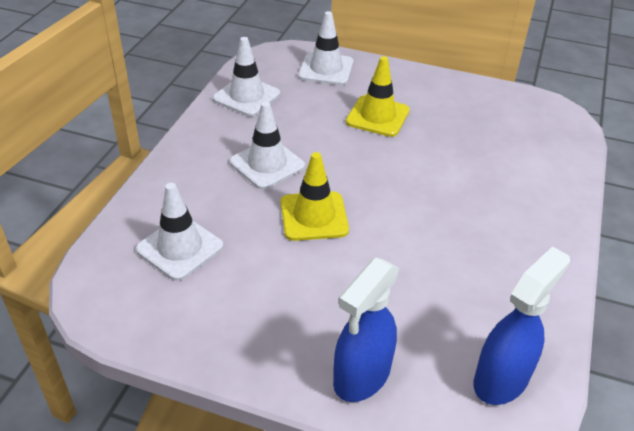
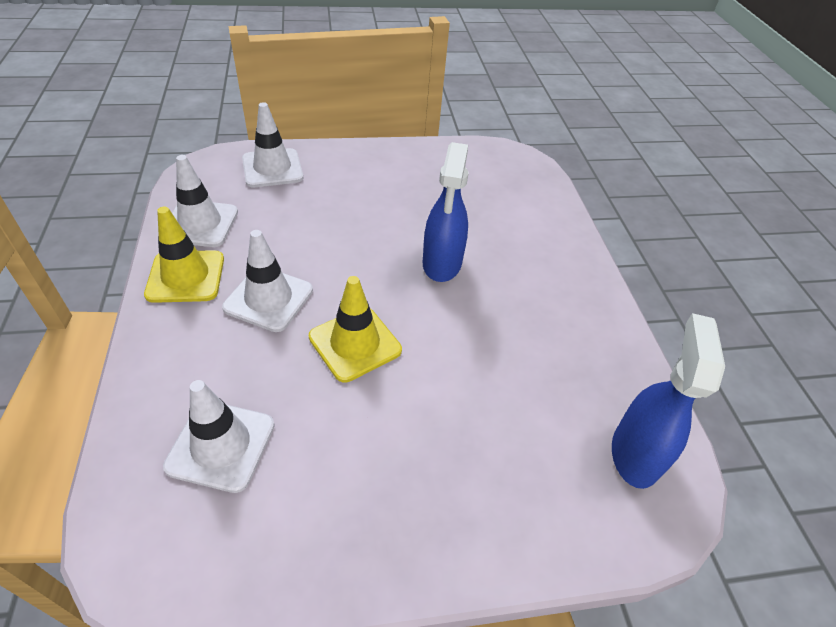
camera: 30 degrees left, 5 degrees up
(361, 376) = (512, 517): blue spray bottle -> blue spray bottle (442, 264)
(377, 116) = (355, 206): yellow traffic cone -> yellow traffic cone (186, 276)

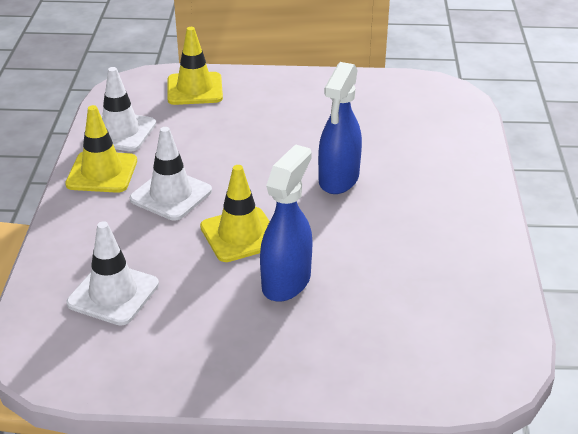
camera: 15 degrees right, 10 degrees down
(272, 168) = (195, 89): white traffic cone -> yellow traffic cone
(635, 453) = (474, 339): blue spray bottle -> blue spray bottle (286, 282)

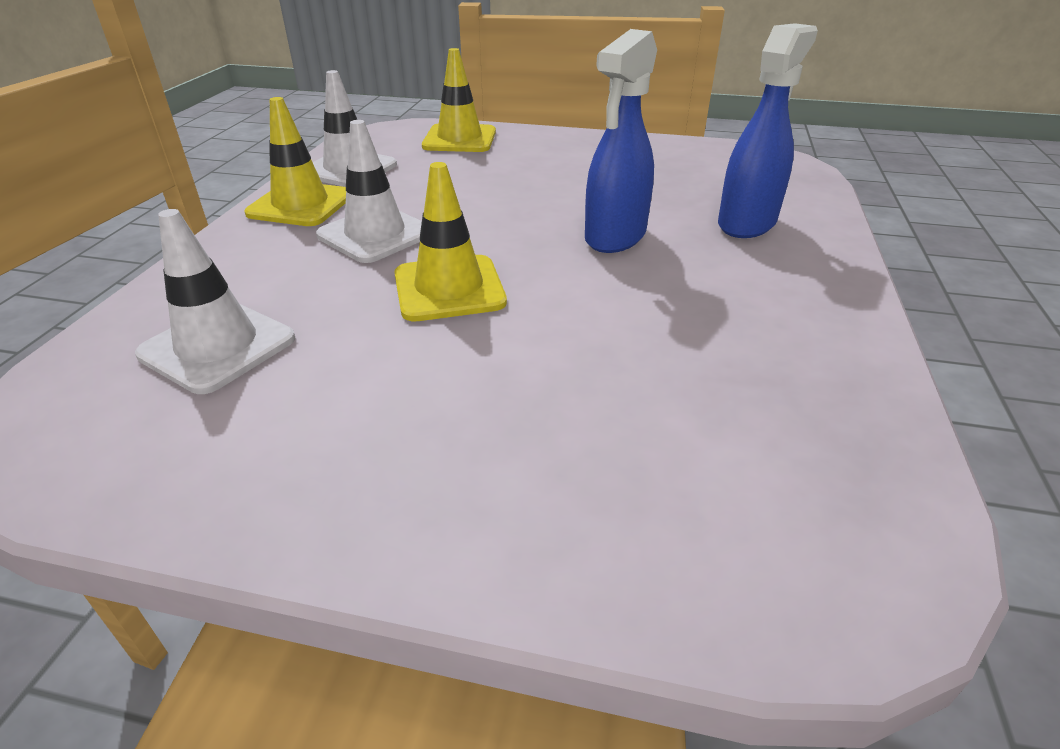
camera: 10 degrees right, 0 degrees up
(286, 282) = (495, 358): blue spray bottle -> blue spray bottle (747, 223)

